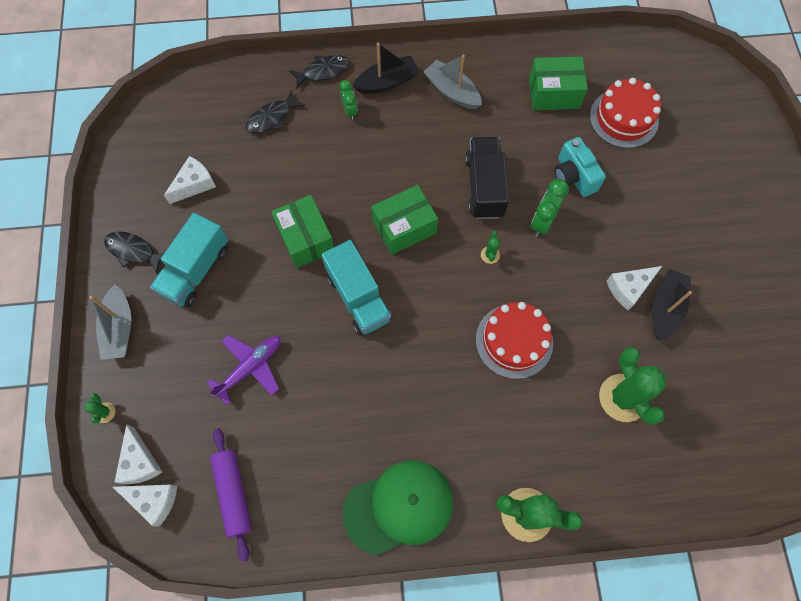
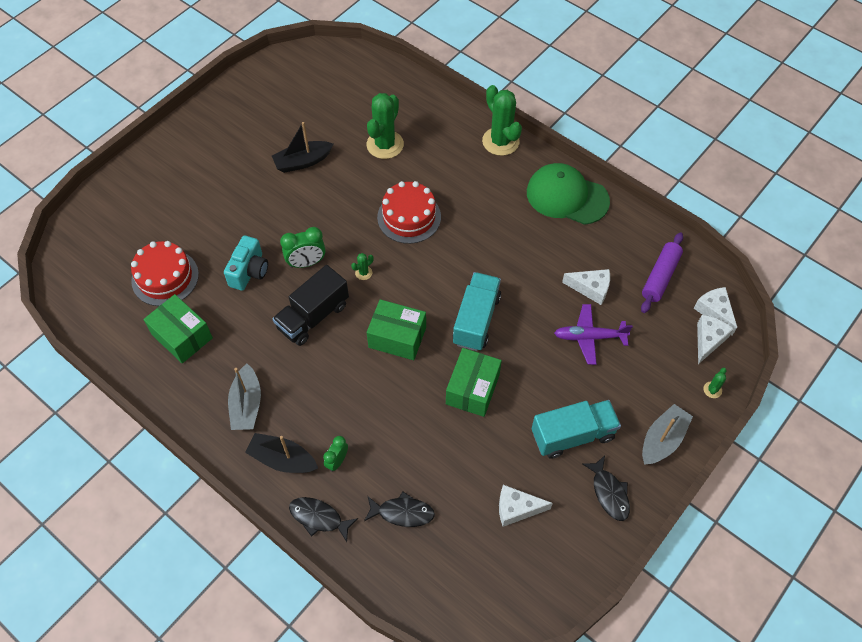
camera: 135 degrees left, 10 degrees down
(628, 288) = (308, 187): white cheese -> white cheese (591, 288)

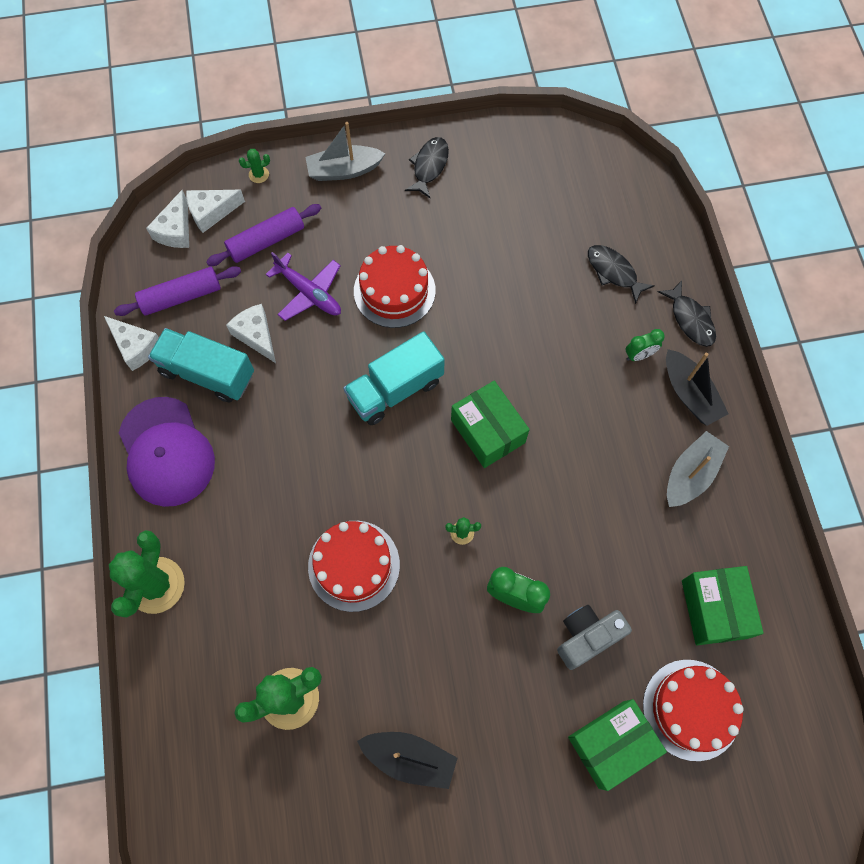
camera: 140 degrees left, 10 degrees up
(249, 271) = (587, 637): turquoise camera -> grey camera
(313, 316) = (555, 522): black truck -> none
(472, 389) = (461, 327): green box -> green box (611, 744)
(516, 508) = (515, 208): white cheese -> white cheese (136, 347)
(538, 380) = (394, 291): none -> red cake
(567, 196) = (166, 452): green cap -> purple cap
(572, 435) = (413, 226): turquoise truck -> turquoise truck (207, 373)
(653, 349) = (266, 241): none -> purple rolling pin

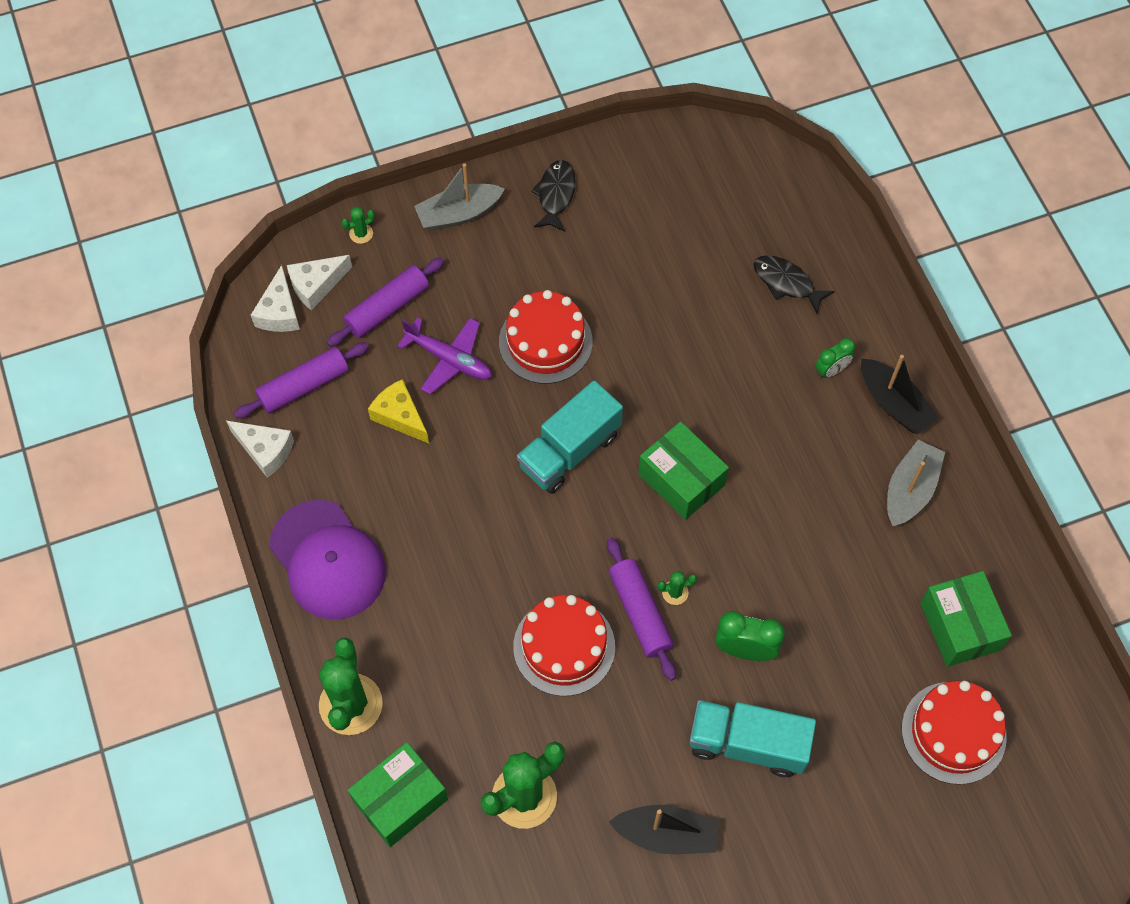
camera: 10 degrees left, 5 degrees down
(207, 373) = (354, 467): turquoise truck -> turquoise truck (747, 744)
(256, 335) = (400, 416): white cheese -> yellow cheese
(427, 546) = (640, 612): none -> purple rolling pin
(587, 637) = (830, 678): grey camera -> none
(611, 744) = (876, 782): green box -> green box (400, 800)
(690, 319) = (880, 322): black fish -> none

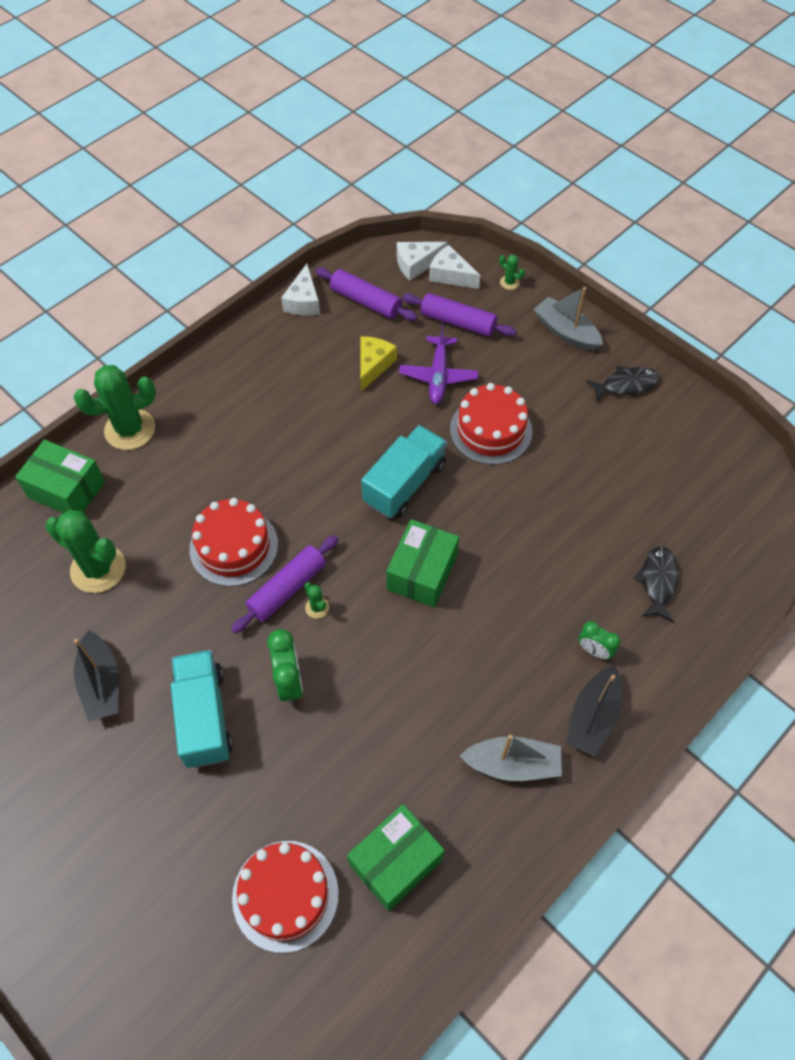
camera: 65 degrees right, 5 degrees down
(327, 560) = (236, 370): purple cap -> none
(569, 450) = (405, 483): turquoise truck -> turquoise truck turned 105 degrees clockwise

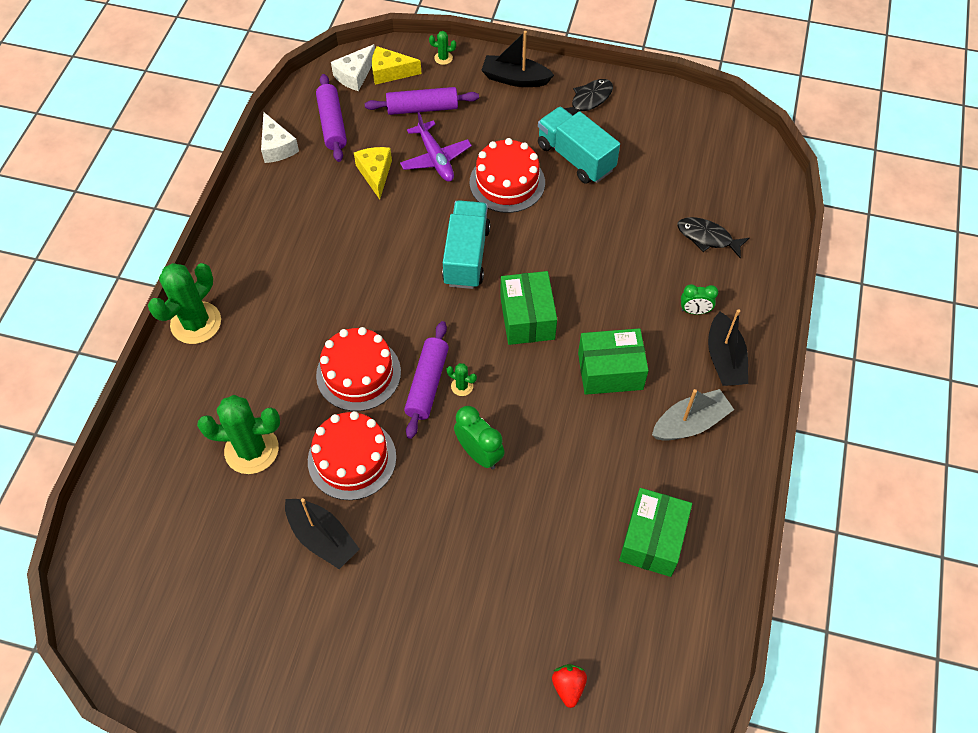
camera: 30 degrees left, 0 degrees up
(66, 490) = (174, 400): green box -> green box (610, 371)
(204, 717) = (428, 517): turquoise truck -> turquoise truck (575, 157)
(218, 960) = (568, 686): none -> red strawberry
(285, 895) = (586, 610): red cake -> red cake (352, 459)
(366, 301) = (332, 124): purple rolling pin -> purple rolling pin turned 75 degrees clockwise
(450, 275) = (390, 72): white cheese -> yellow cheese
(566, 332) = (515, 79): grey boat -> black boat
(658, 581) = (707, 237): black fish -> black fish turned 45 degrees counterclockwise

